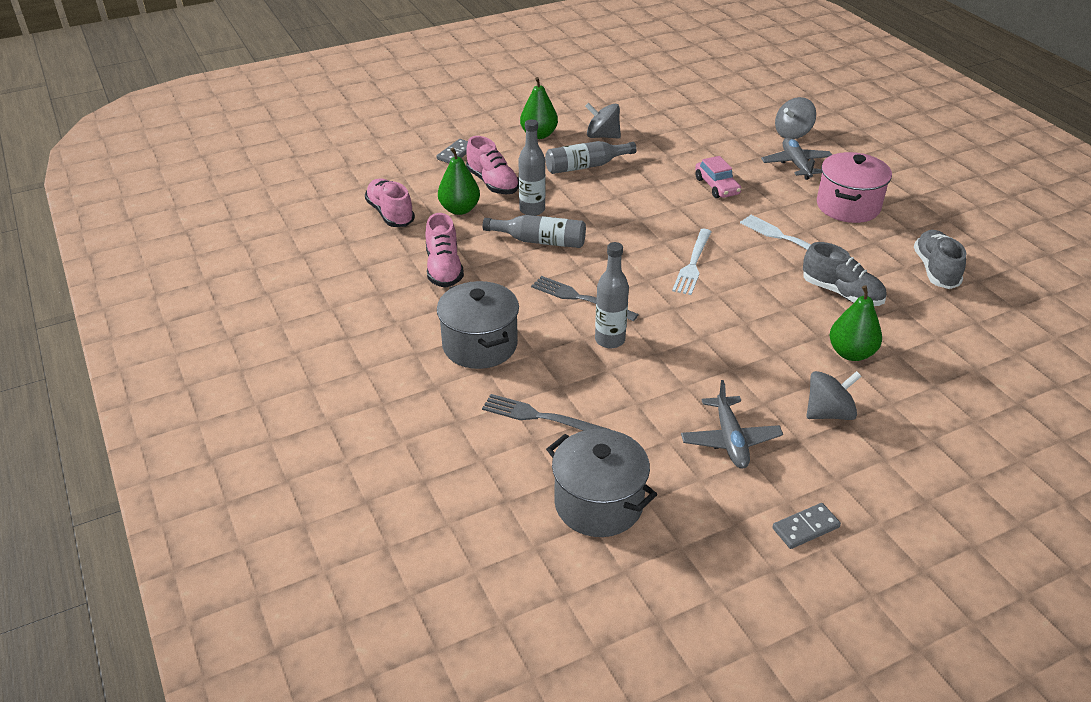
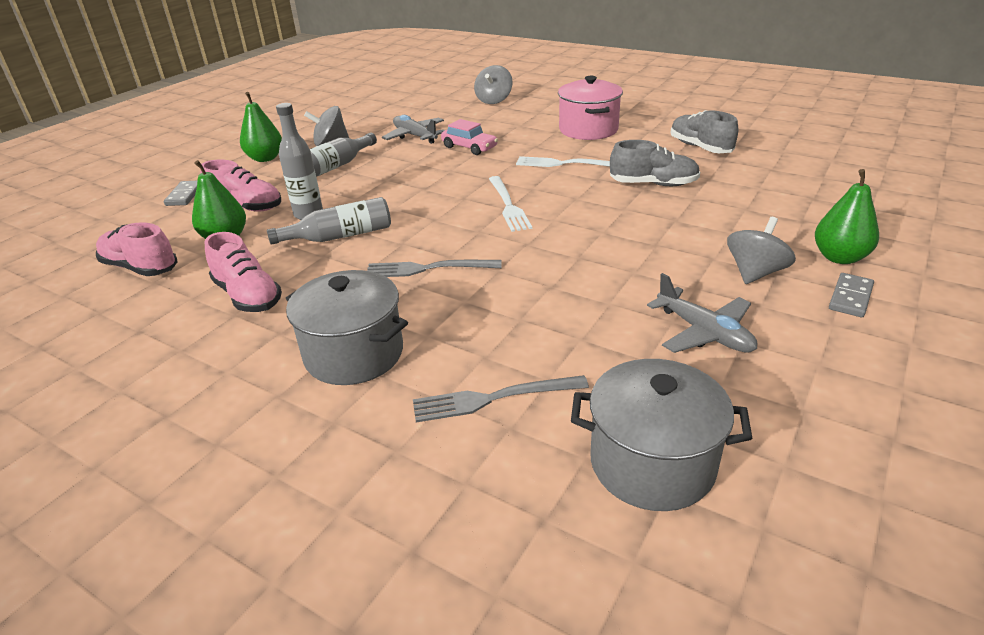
camera: 30 degrees left, 5 degrees down
(610, 340) = (494, 293): grey bottle -> none
(796, 164) = (518, 117): grey plane -> grey plane (415, 136)
(805, 528) = (865, 380): grey domino -> grey domino (850, 297)
(851, 353) = (714, 222): green pear -> green pear (839, 257)

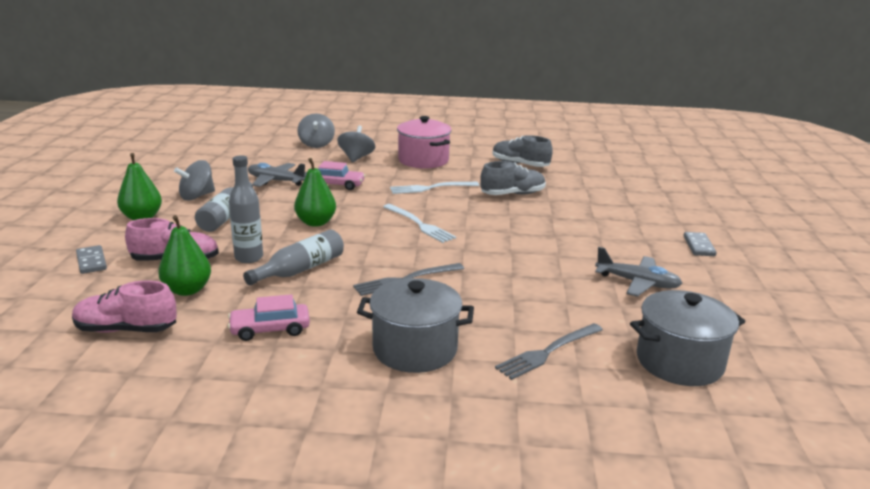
camera: 30 degrees left, 10 degrees down
(248, 296) = (270, 329): pink shoe -> pink car
(755, 273) = (633, 242): grey spinning top -> grey spinning top (356, 158)
(839, 257) = (672, 224): green pear -> green pear (316, 222)

